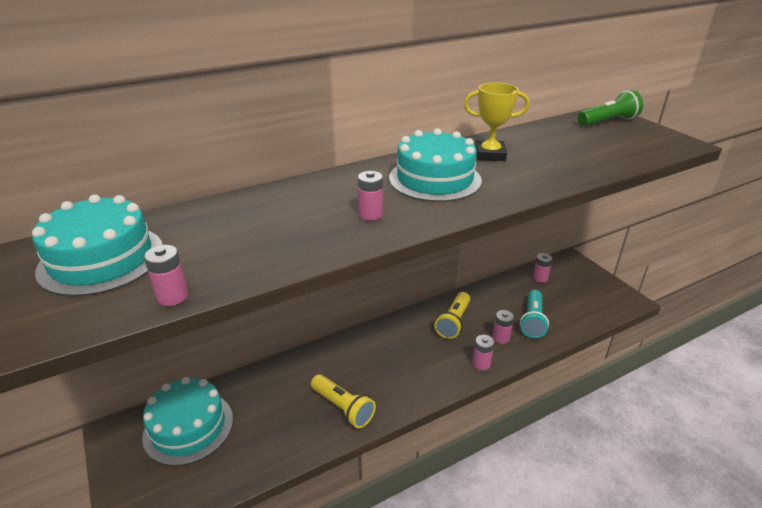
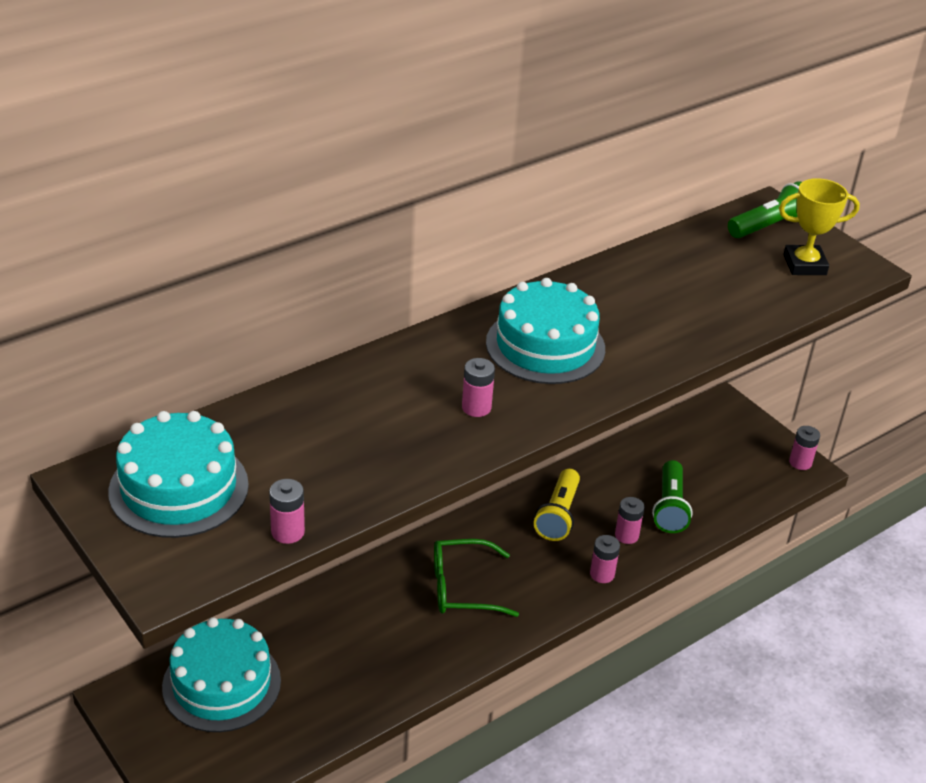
camera: 10 degrees left, 5 degrees up
(343, 408) = (424, 645): yellow flashlight -> none
(379, 367) = (462, 588): none -> green glasses
(490, 155) = (611, 299): yellow trophy -> yellow trophy (804, 265)
(532, 321) = (669, 507): turquoise flashlight -> green flashlight
(540, 278) = (679, 438): pink battery -> pink battery (800, 462)

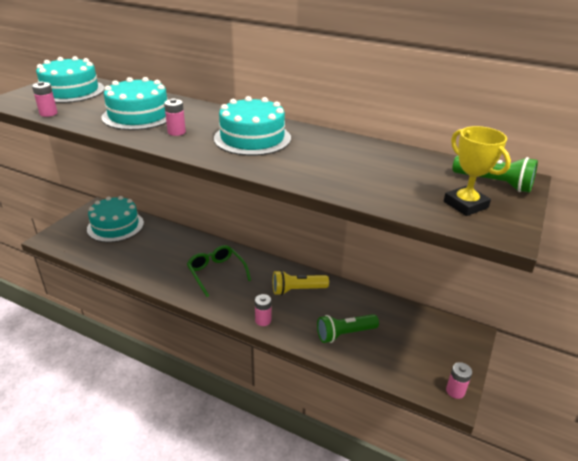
camera: 65 degrees right, 5 degrees down
(377, 430) = (138, 115): none -> turquoise cake
(626, 535) = (303, 322): pink battery -> none

